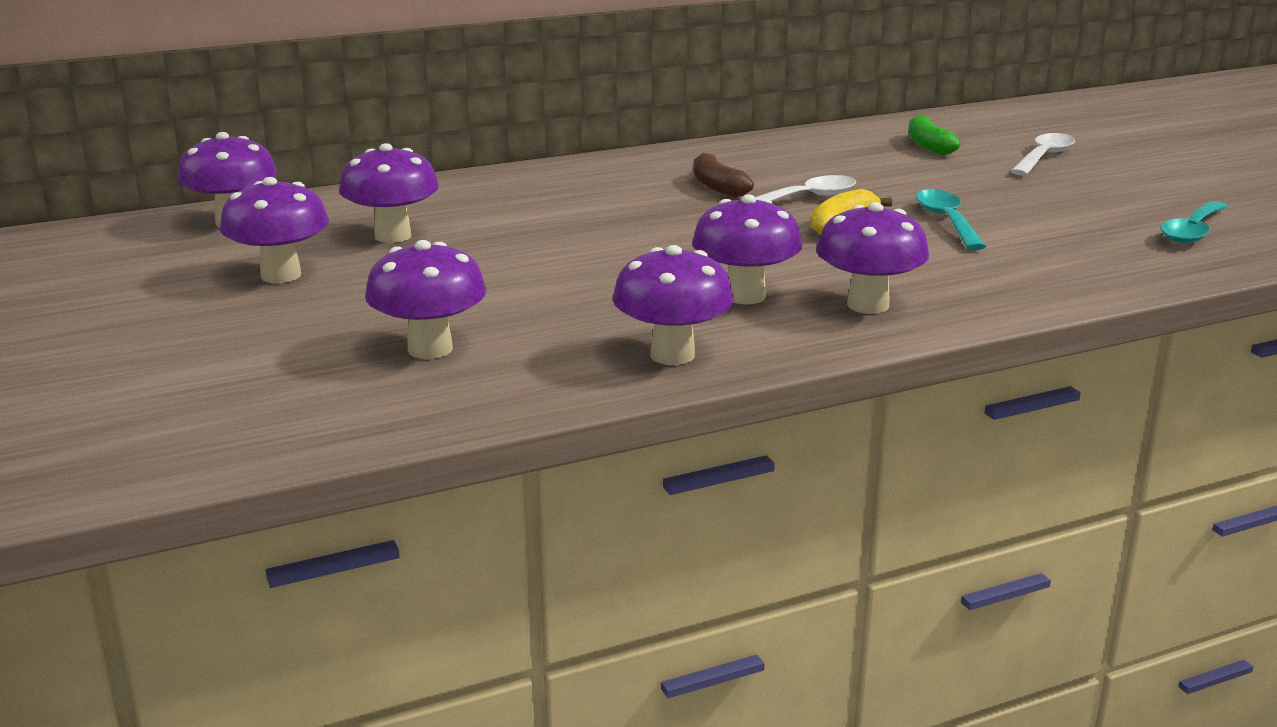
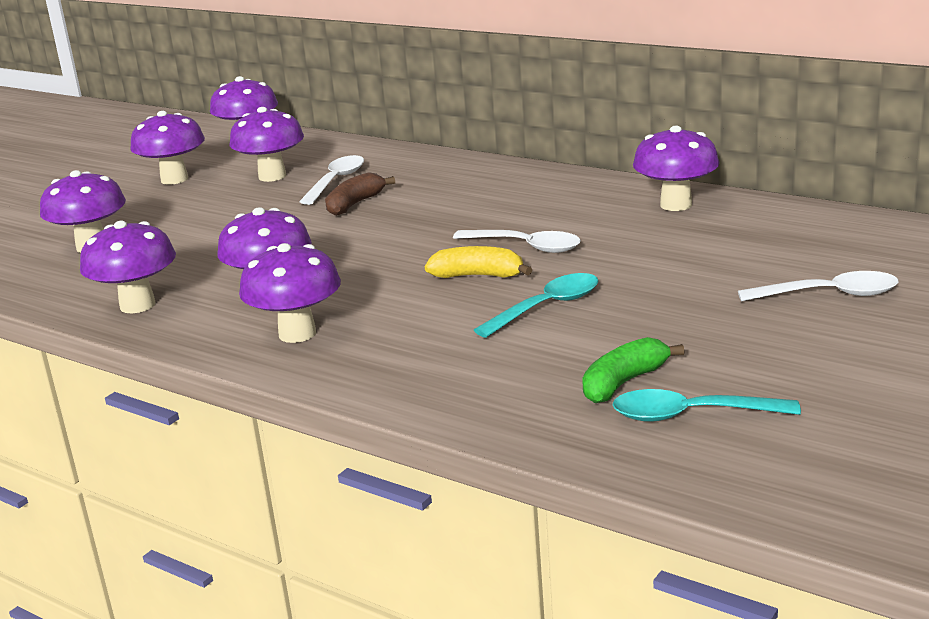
camera: 60 degrees right, 0 degrees up
(478, 217) = (336, 181): none -> white spoon
(717, 187) = (509, 214): brown banana -> brown banana (354, 204)
(802, 145) = (676, 205): none -> purple mushroom
(928, 146) = (769, 244): green banana -> green banana (623, 383)

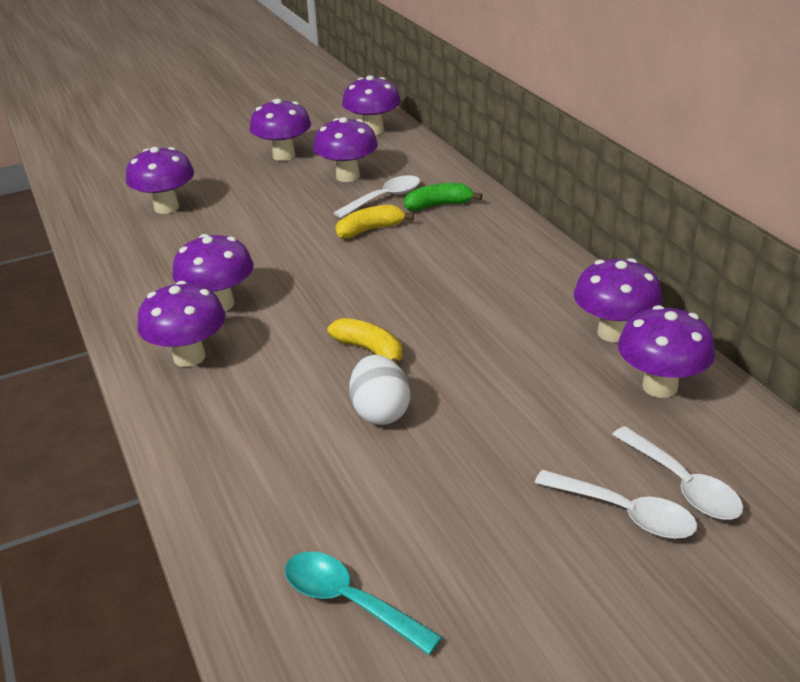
camera: 30 degrees right, 10 degrees up
(137, 305) = (131, 280): purple mushroom -> purple mushroom (659, 387)
(354, 204) = (370, 230): brown banana -> yellow banana
(526, 247) = (440, 332): white spoon -> white spoon (682, 484)
(547, 307) = (380, 412): turquoise spoon -> white egg
(623, 383) = (341, 532): green banana -> green banana (438, 205)

